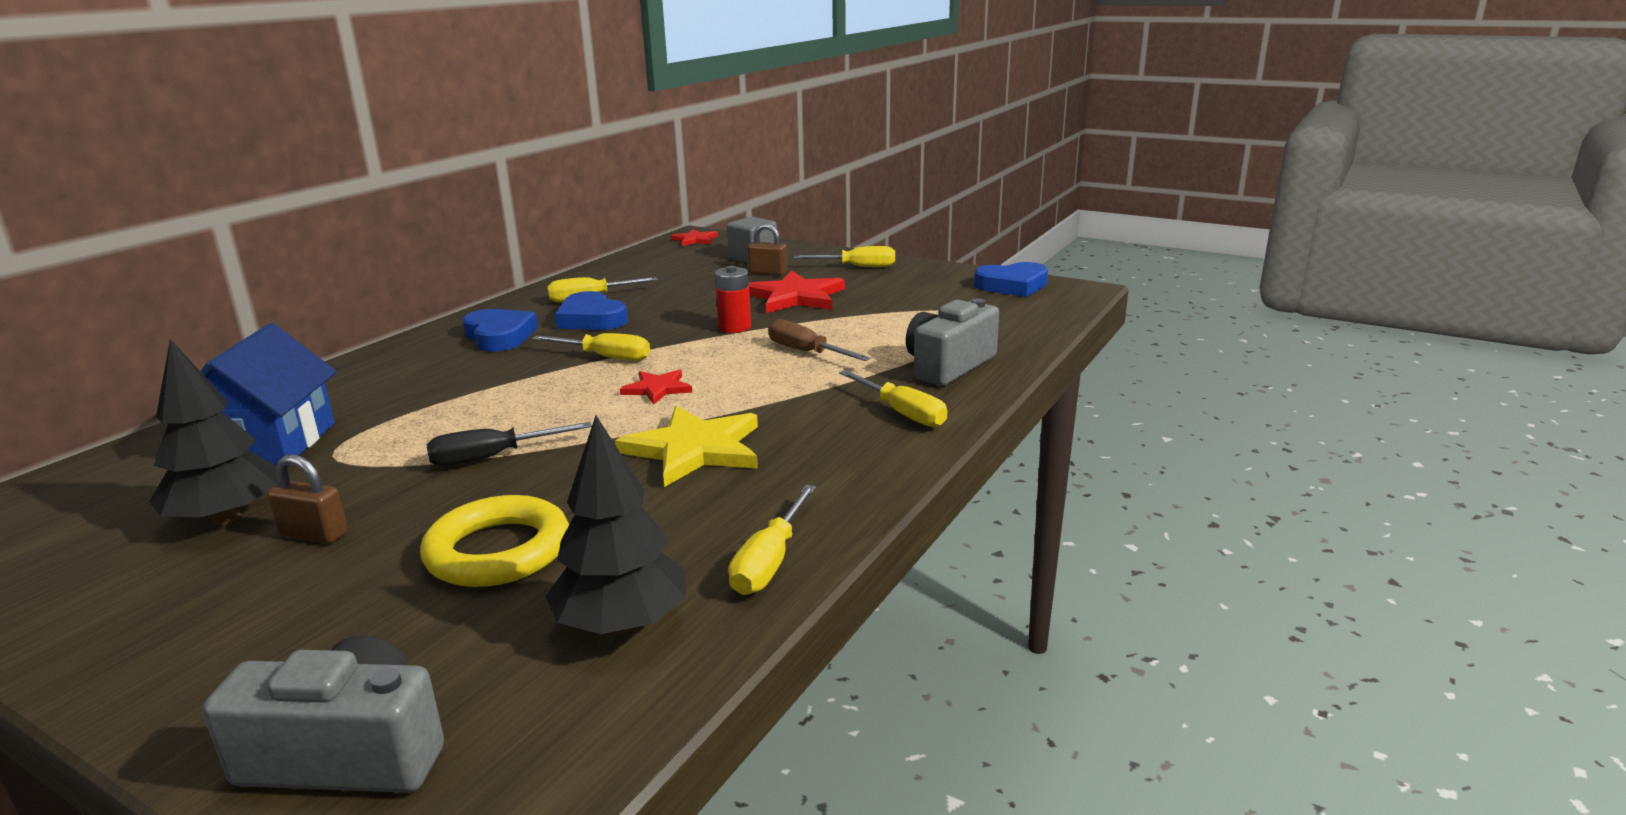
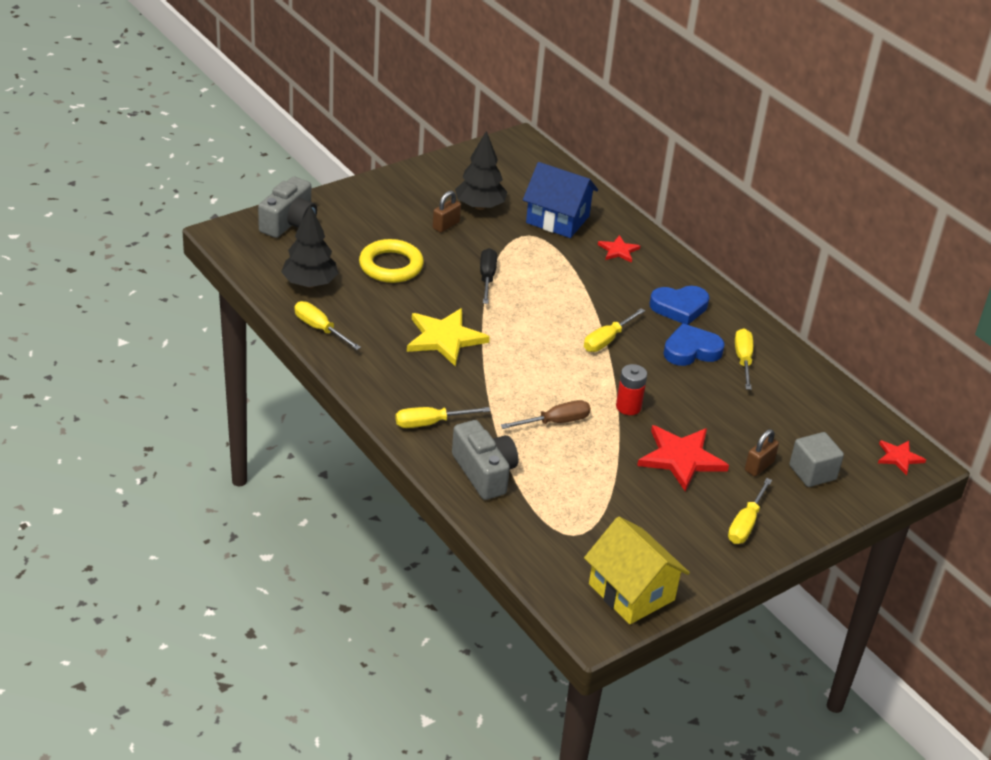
camera: 110 degrees right, 15 degrees up
(657, 389) = (538, 347): red star -> red star (618, 250)
(1012, 285) = (631, 592): blue heart -> yellow house

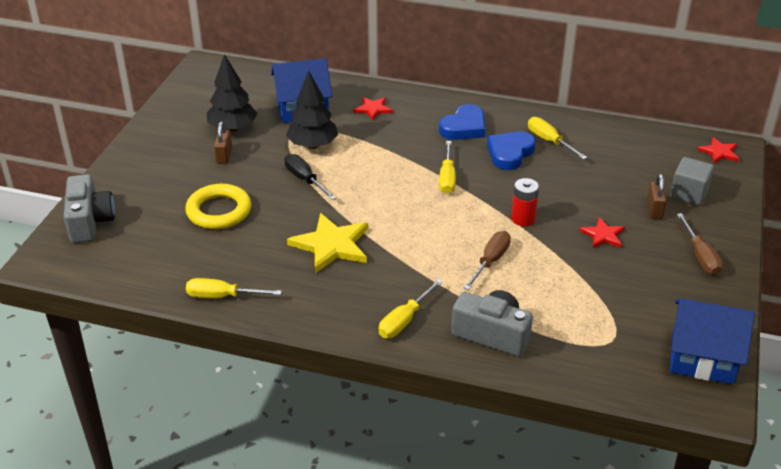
camera: 35 degrees left, 0 degrees up
(310, 283) = (168, 263): black tree -> black tree (312, 145)
(631, 592) = (702, 358): yellow house -> blue house
(681, 458) = (603, 235): red star -> red star, size x0.55
(746, 524) = (700, 256): yellow screwdriver -> brown screwdriver

